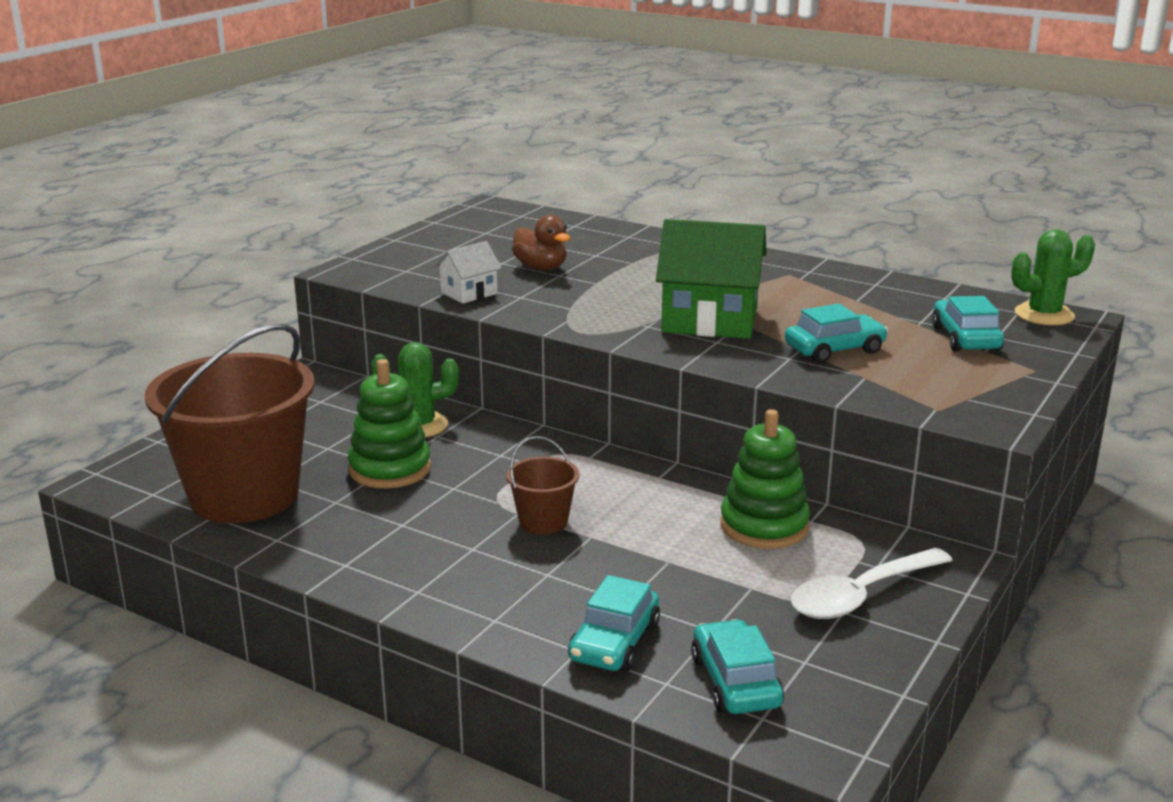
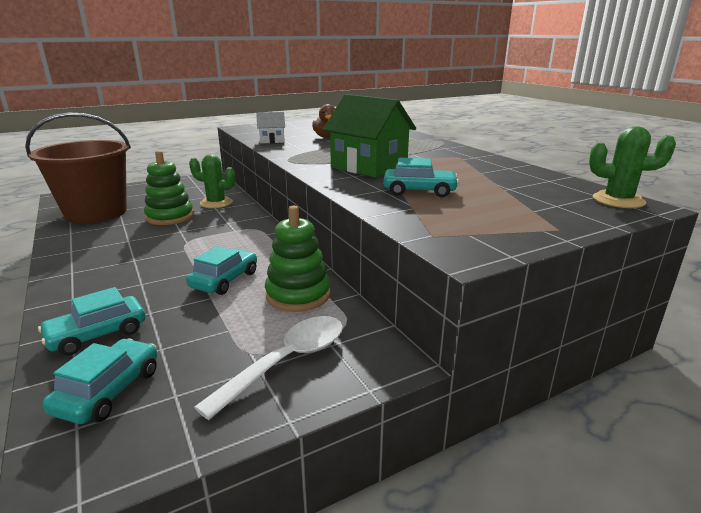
camera: 30 degrees right, 0 degrees up
(543, 522) = (188, 257): brown bucket -> none
(860, 595) = (287, 361): white spoon -> white spoon turned 135 degrees clockwise
(965, 338) = (528, 202): turquoise car -> turquoise car (224, 280)

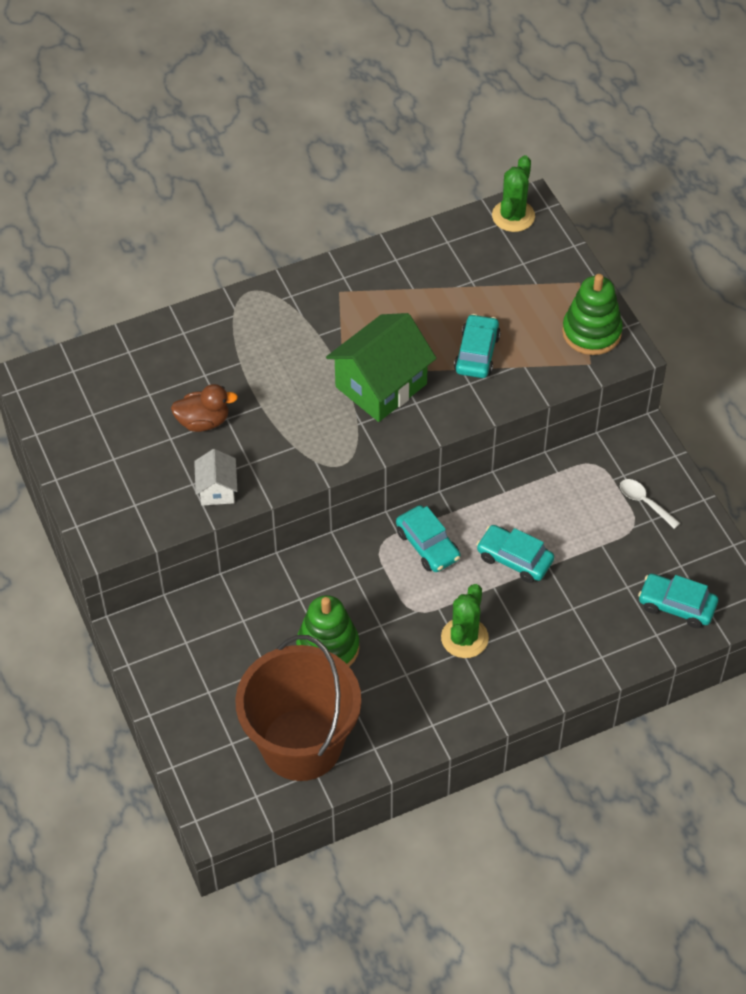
camera: 85 degrees left, 30 degrees up
(97, 334) = (607, 636): turquoise car -> turquoise car (428, 545)
(216, 203) = (276, 602): green cactus -> green cactus (464, 638)
(287, 361) = (644, 502): white spoon -> white spoon, size x0.57
(298, 295) = (546, 497): green stacking toy -> green stacking toy (591, 332)

